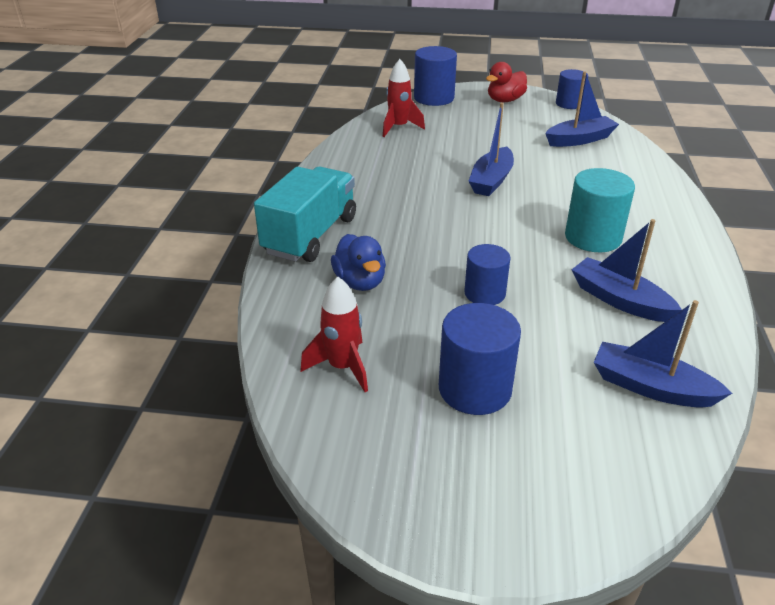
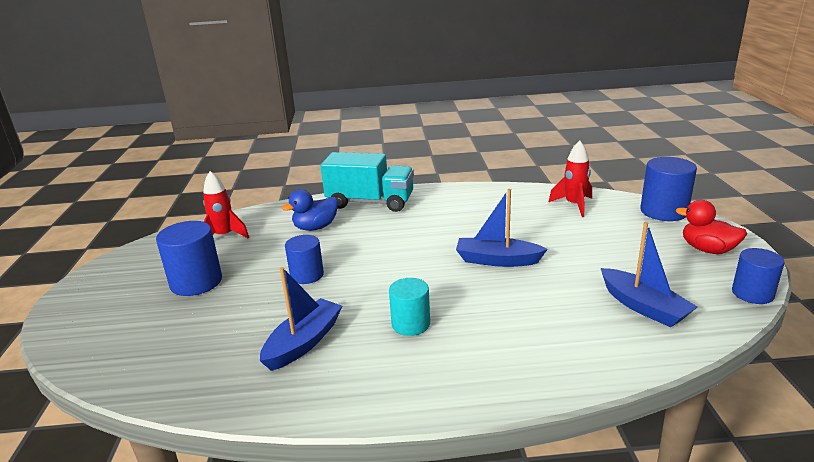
camera: 80 degrees right, 10 degrees down
(593, 237) = (410, 324): turquoise cylinder -> turquoise cylinder, size x0.66
(651, 387) = (183, 360): blue boat -> none

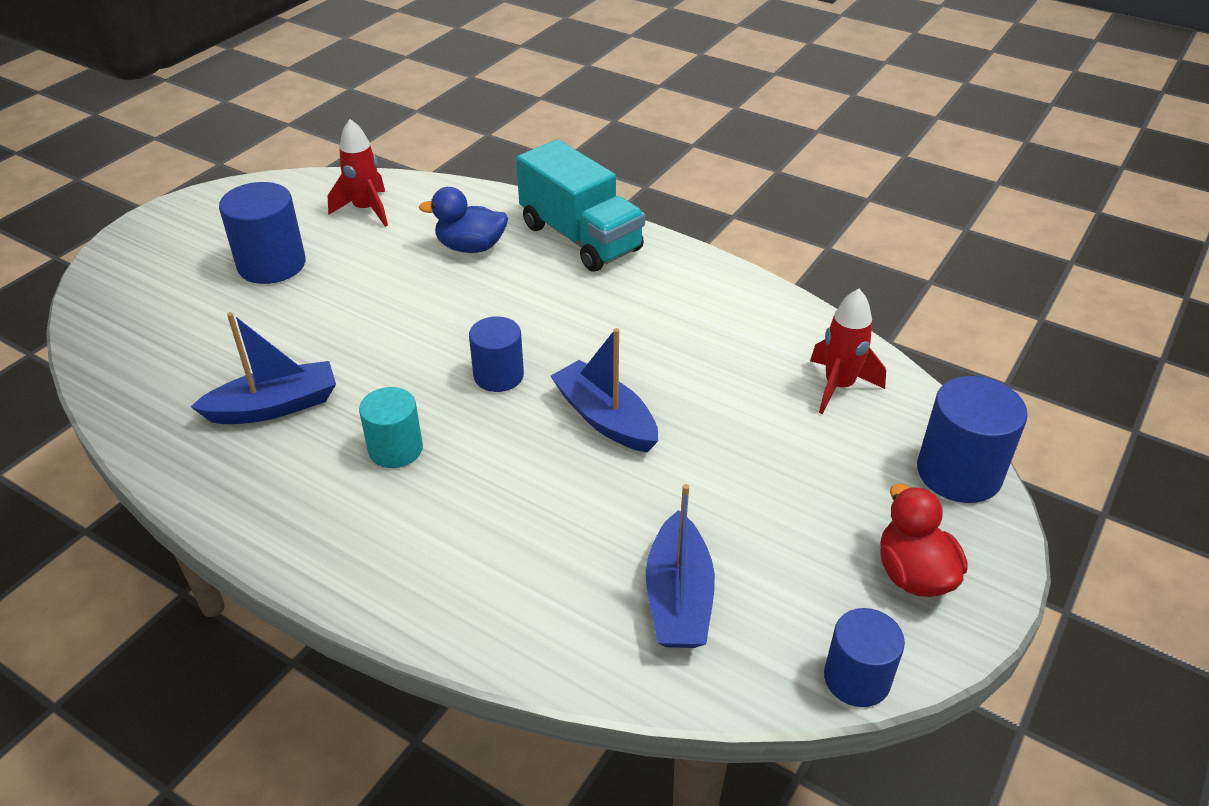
camera: 35 degrees right, 15 degrees up
(307, 275) = (379, 316): blue cylinder -> blue cylinder (498, 375)

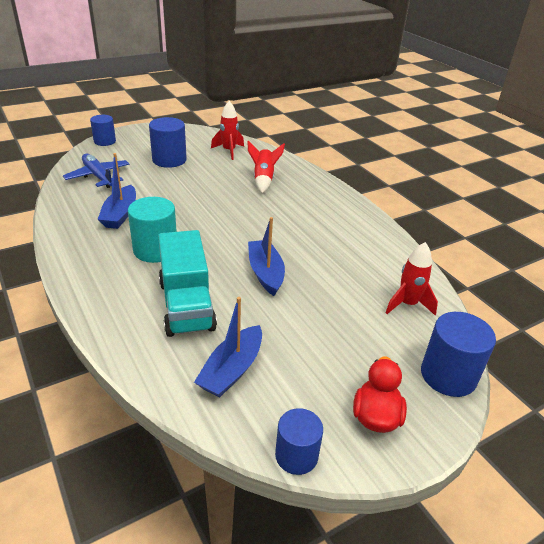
camera: 25 degrees right, 5 degrees down
(164, 345) = (98, 176): none -> blue plane
(274, 406) = (120, 214): blue boat -> blue boat turned 90 degrees clockwise
(395, 449) = (155, 250): turquoise cylinder -> turquoise cylinder, size x1.51
(471, 247) = (263, 179): blue duck -> red rocket
(498, 375) = (229, 236): blue cylinder -> blue cylinder (105, 141)
(580, 238) = (321, 191): turquoise truck -> turquoise truck (186, 305)

